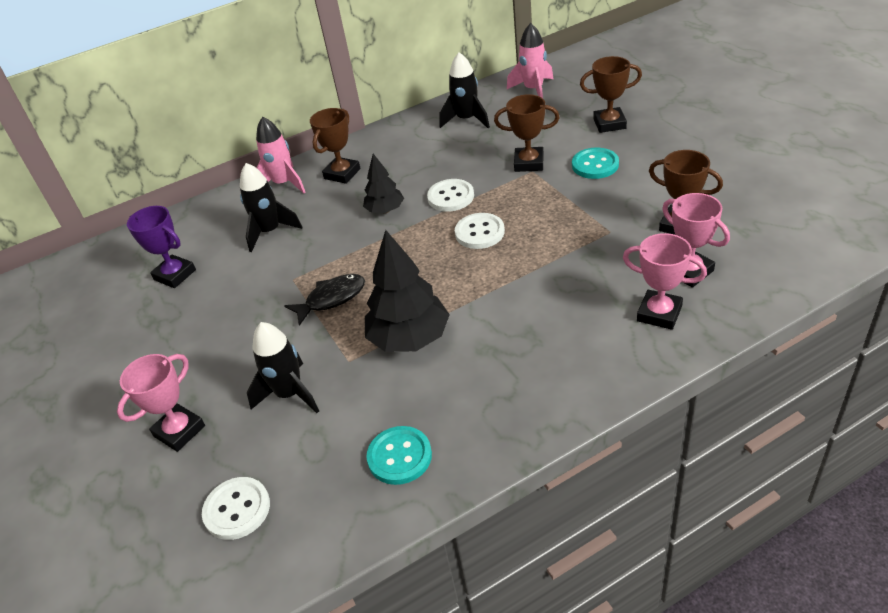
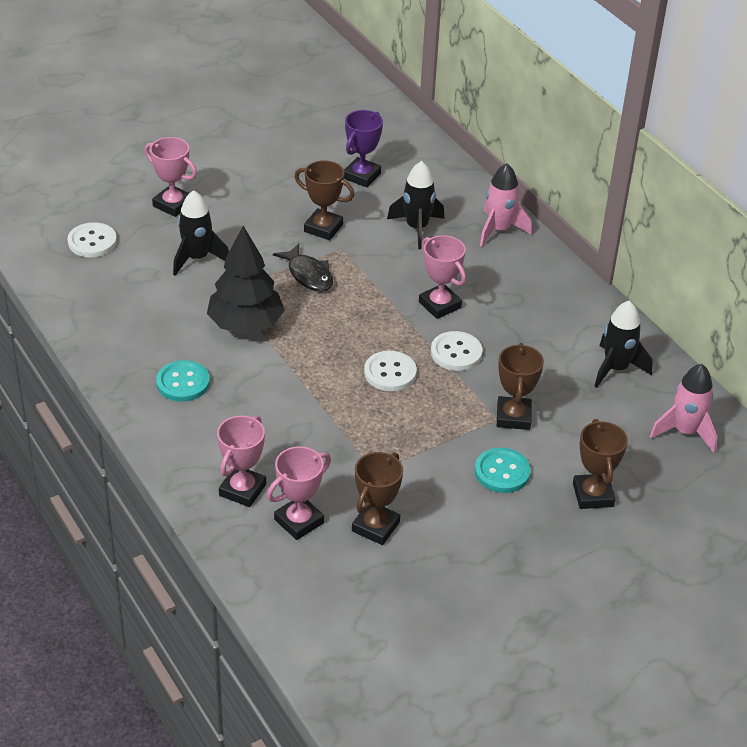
camera: 80 degrees right, 0 degrees up
(342, 174) = (512, 271): brown trophy -> brown trophy (323, 228)
(385, 210) = (439, 305): black tree -> pink trophy
(399, 456) = (117, 321): turquoise button -> turquoise button (183, 383)

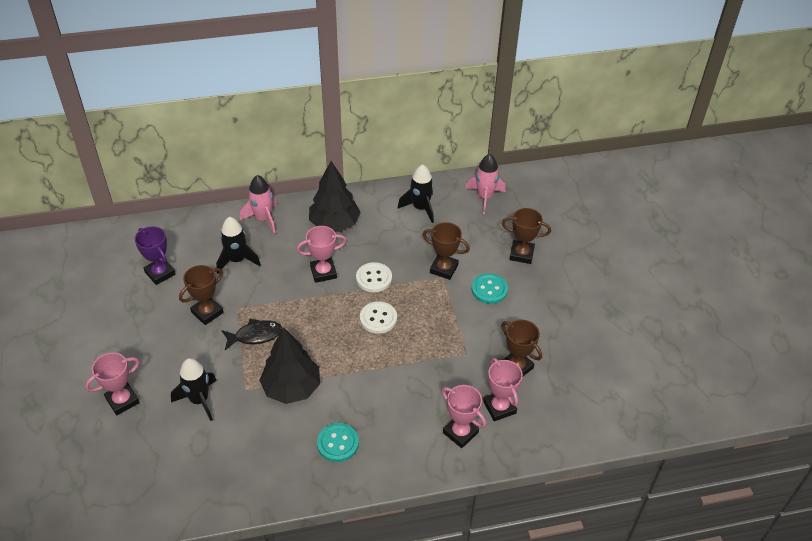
camera: 70 degrees left, 5 degrees up
(92, 242) = (138, 469): white button -> none
(531, 293) = (334, 224): none -> black tree

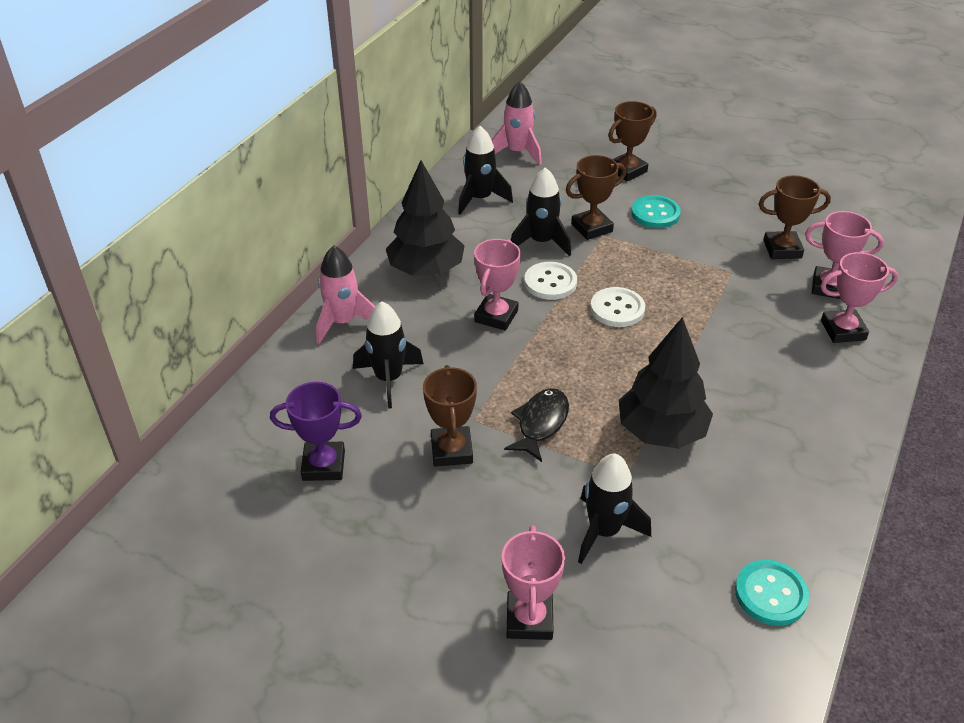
camera: 50 degrees left, 5 degrees down
(338, 443) = (784, 433): turquoise button -> turquoise button (771, 594)
(407, 255) = (541, 242): none -> black rocket

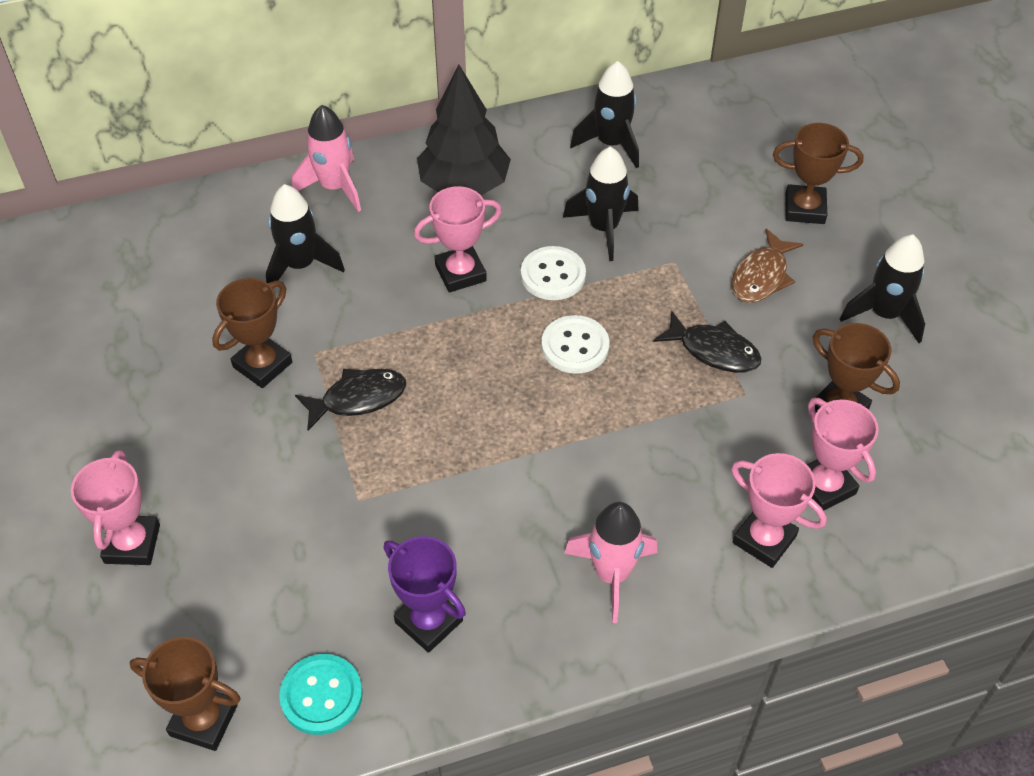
camera: 45 degrees right, 10 degrees up
(323, 465) = (163, 302): purple trophy -> purple trophy (429, 621)
(517, 152) = (719, 115): pink rocket -> pink rocket (612, 574)
(529, 619) = (132, 544): pink trophy -> pink trophy turned 45 degrees counterclockwise
(591, 228) = (673, 247): brown trophy -> brown trophy (203, 720)
(604, 531) = (276, 528): black rocket -> black rocket (884, 314)
(655, 213) = (761, 276): turquoise button -> brown fish
(661, 431) = (442, 488): black tree -> none
(687, 263) = (713, 350): none -> black fish

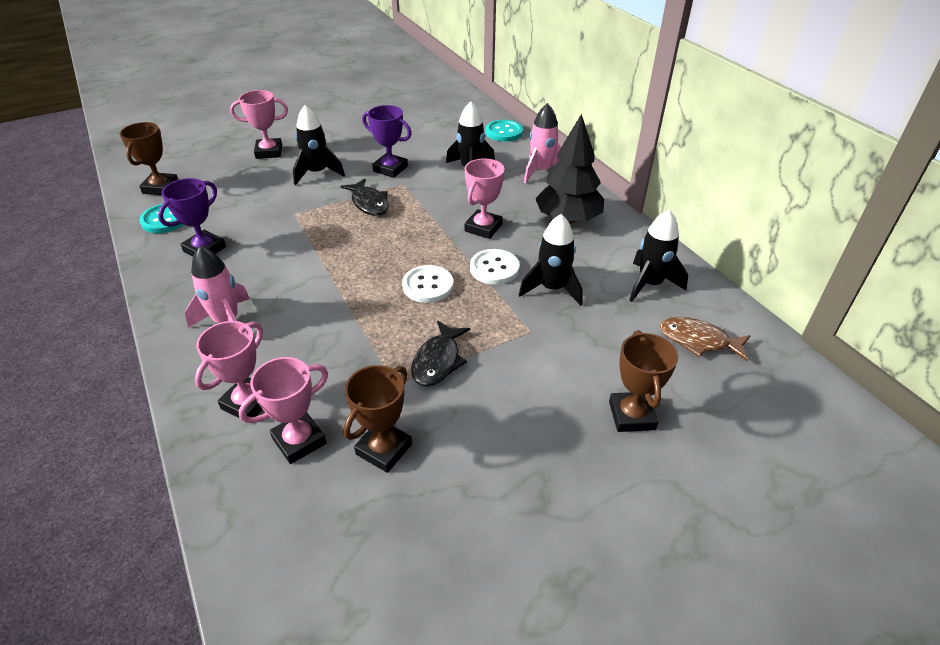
camera: 80 degrees right, 10 degrees down
(199, 208) = (504, 132): none -> turquoise button
(262, 365) = (390, 169): brown trophy -> purple trophy
(460, 273) = (483, 228): pink trophy -> pink trophy turned 60 degrees clockwise
(761, 276) = (532, 387): brown fish -> brown fish (698, 341)
(884, 314) = (510, 485): black rocket -> black rocket (317, 173)

